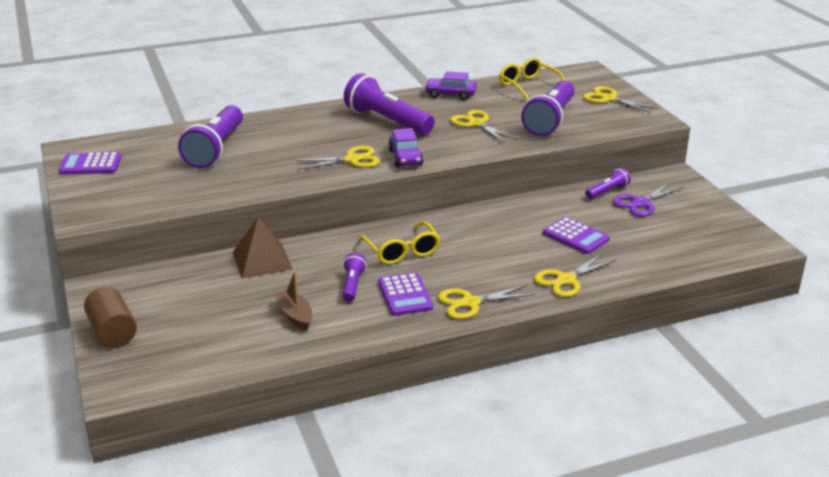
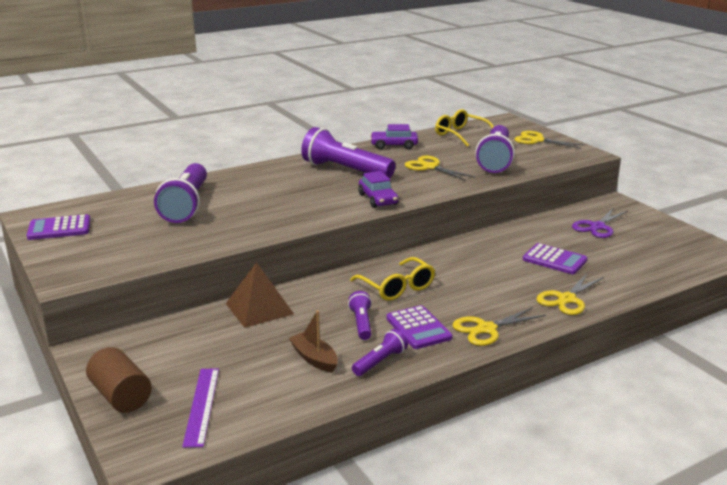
camera: 10 degrees left, 5 degrees down
(179, 348) = (202, 406): none -> purple ruler
(352, 159) = (327, 205): yellow scissors -> none
(607, 191) = (562, 219): purple flashlight -> purple flashlight (380, 362)

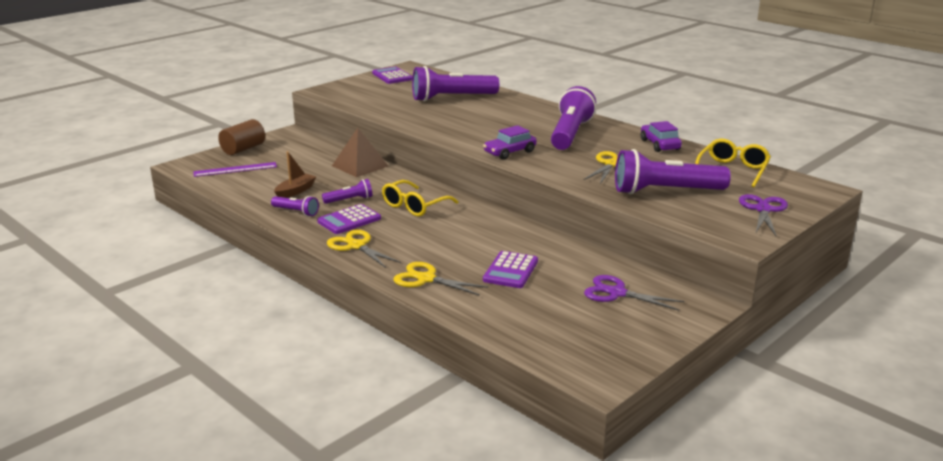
camera: 75 degrees right, 0 degrees up
(537, 140) = (763, 209): yellow scissors -> purple scissors

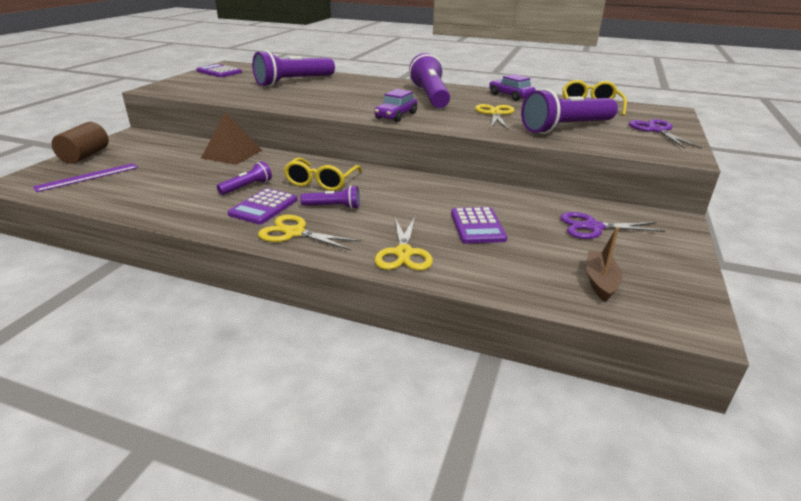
camera: 25 degrees left, 5 degrees up
(295, 191) = (178, 188): brown boat -> brown boat (600, 282)
(296, 212) = (194, 209): purple flashlight -> purple flashlight (333, 207)
(426, 279) = (403, 253): yellow scissors -> yellow scissors turned 90 degrees counterclockwise

